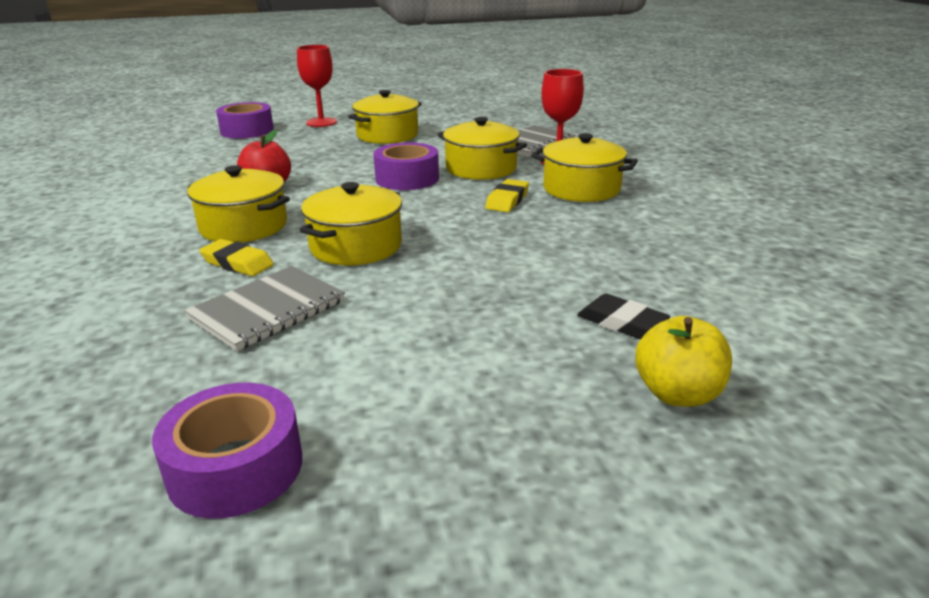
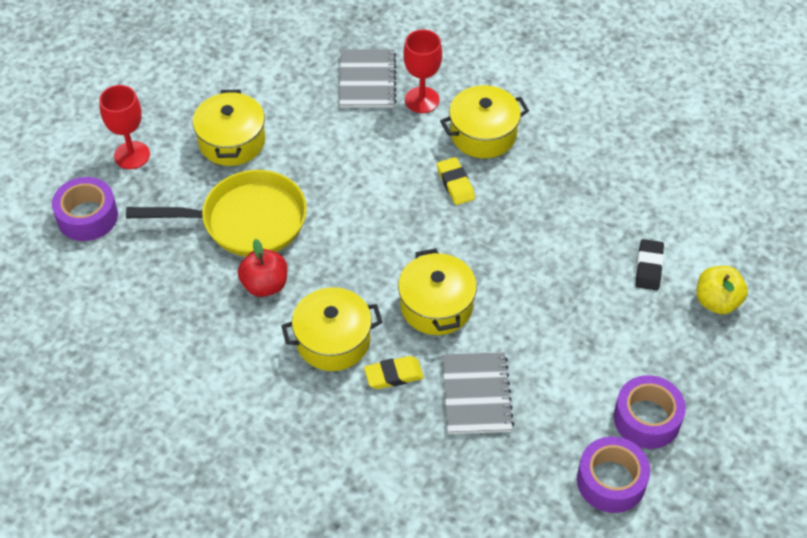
camera: 45 degrees left, 25 degrees up
(322, 161) = (246, 221): none -> yellow pan
(407, 178) = (350, 201): purple tape -> purple tape (647, 419)
(481, 169) = (382, 149): yellow pot -> none
(621, 322) = (649, 267): black eraser -> black eraser turned 75 degrees counterclockwise

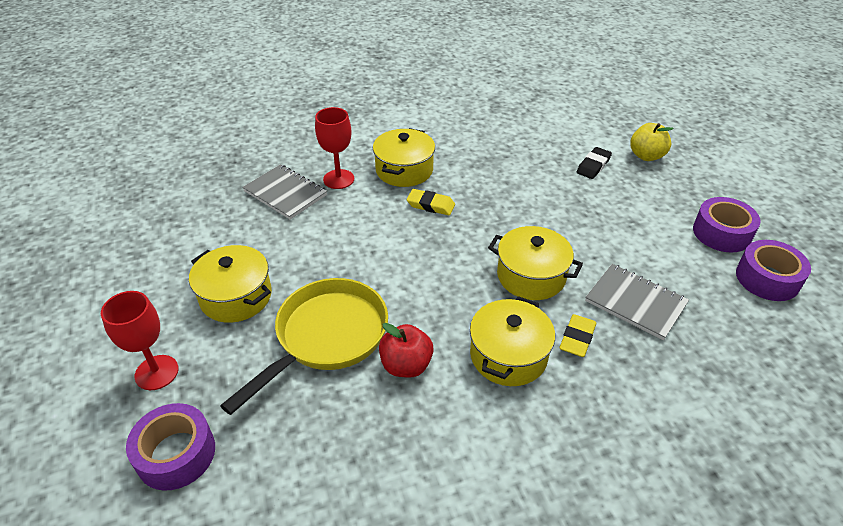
camera: 50 degrees left, 10 degrees down
(649, 267) = (593, 166): black eraser -> black eraser turned 75 degrees clockwise

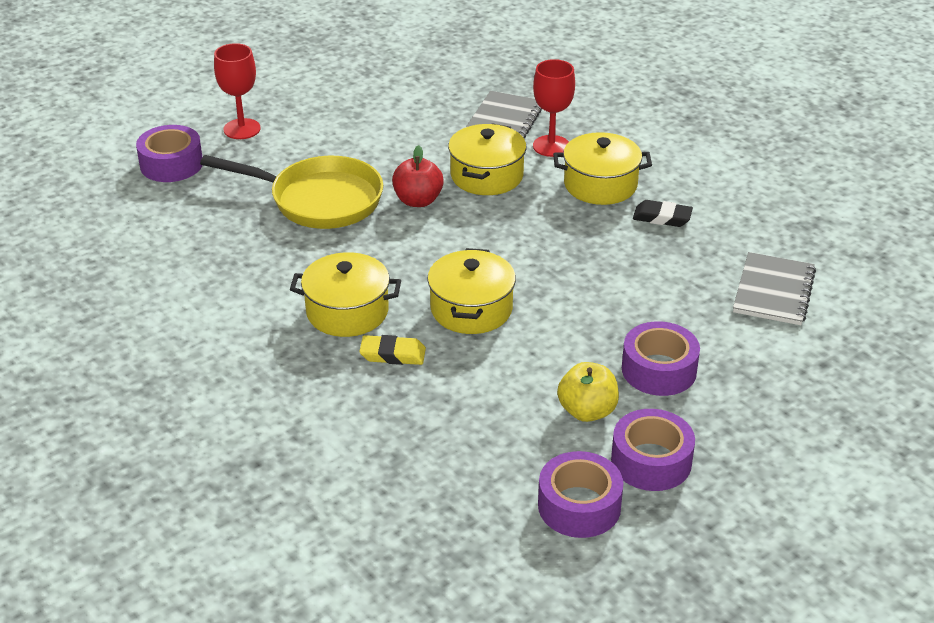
camera: 70 degrees right, 5 degrees down
(236, 296) = (343, 138): yellow pot -> yellow pot (487, 176)
(406, 365) = (306, 252): red apple -> red apple (418, 200)
(430, 205) = (548, 217): yellow eraser -> none
(593, 166) = (723, 331): black eraser -> black eraser (662, 217)
(627, 203) = (659, 370): none -> purple tape
(635, 302) = (471, 392): grey notebook -> grey notebook (773, 291)
(646, 156) = (788, 378): yellow apple -> yellow apple (587, 411)

